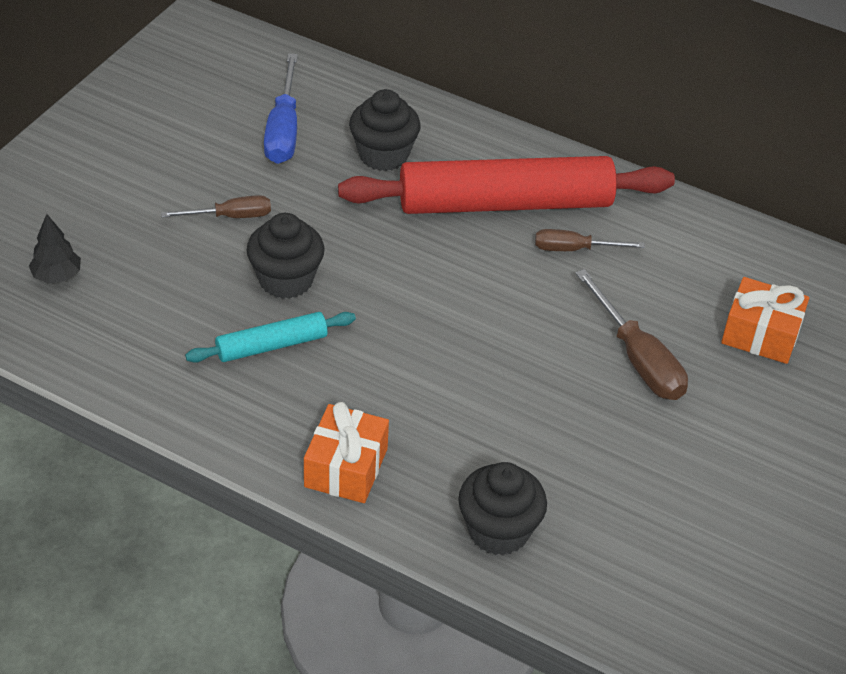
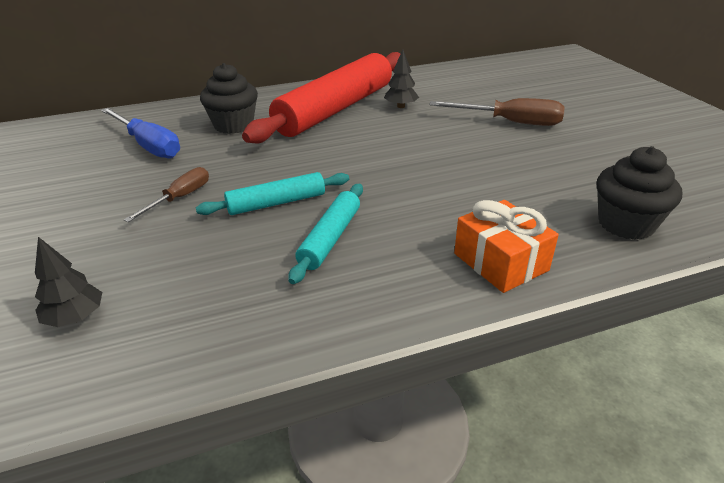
camera: 45 degrees left, 10 degrees down
(286, 280) = (276, 203): black cupcake -> turquoise rolling pin
(574, 249) = (401, 106): brown screwdriver -> black tree
(760, 334) = (529, 89): orange gift -> none

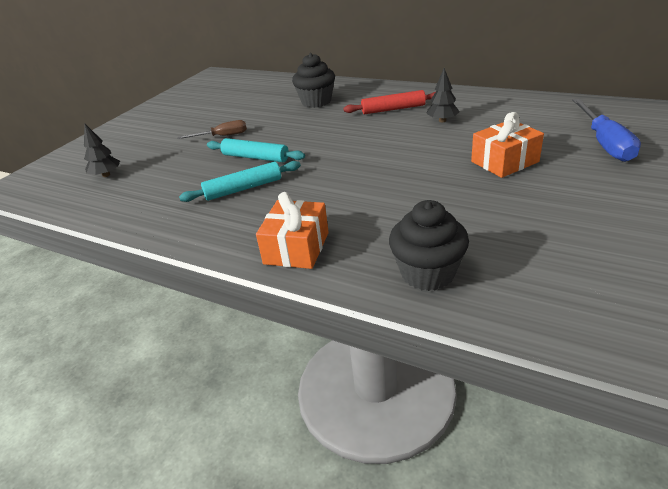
camera: 50 degrees right, 0 degrees up
(148, 145) = (257, 101): blue screwdriver -> blue screwdriver (604, 143)
(336, 109) = (393, 109): red rolling pin -> red rolling pin, size x0.47
(510, 122) = (504, 162): brown screwdriver -> orange gift

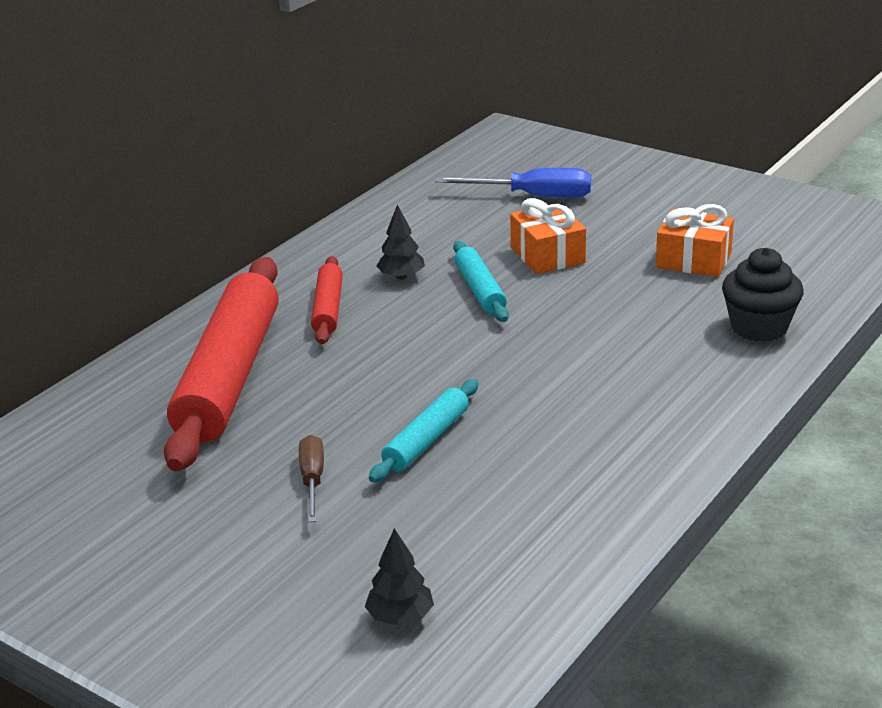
camera: 85 degrees left, 5 degrees down
(243, 189) = (529, 449): turquoise rolling pin -> turquoise rolling pin (480, 290)
(296, 248) = (697, 404): orange gift -> orange gift (693, 260)
(316, 102) = (230, 377): black cupcake -> red rolling pin

